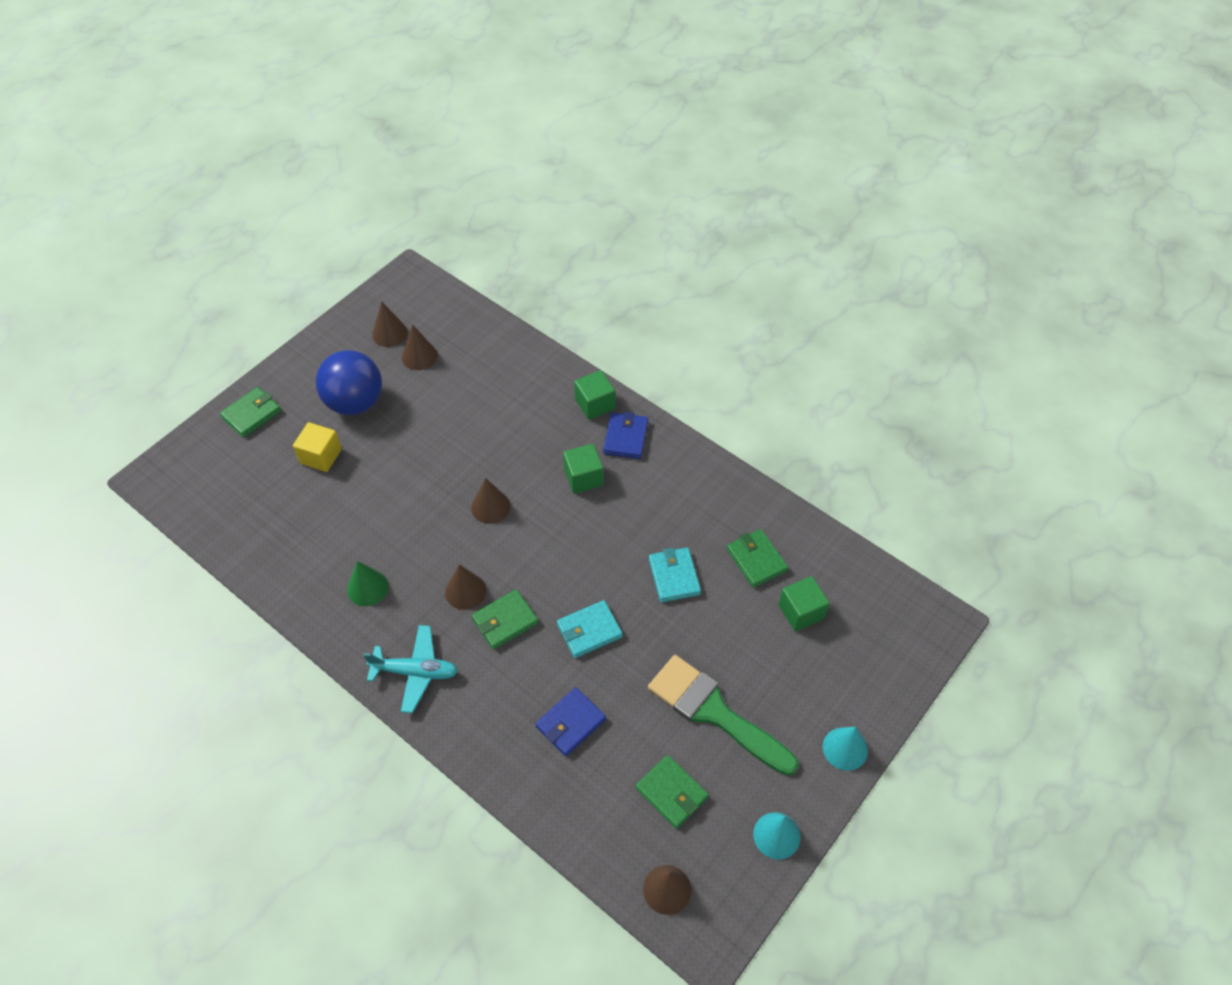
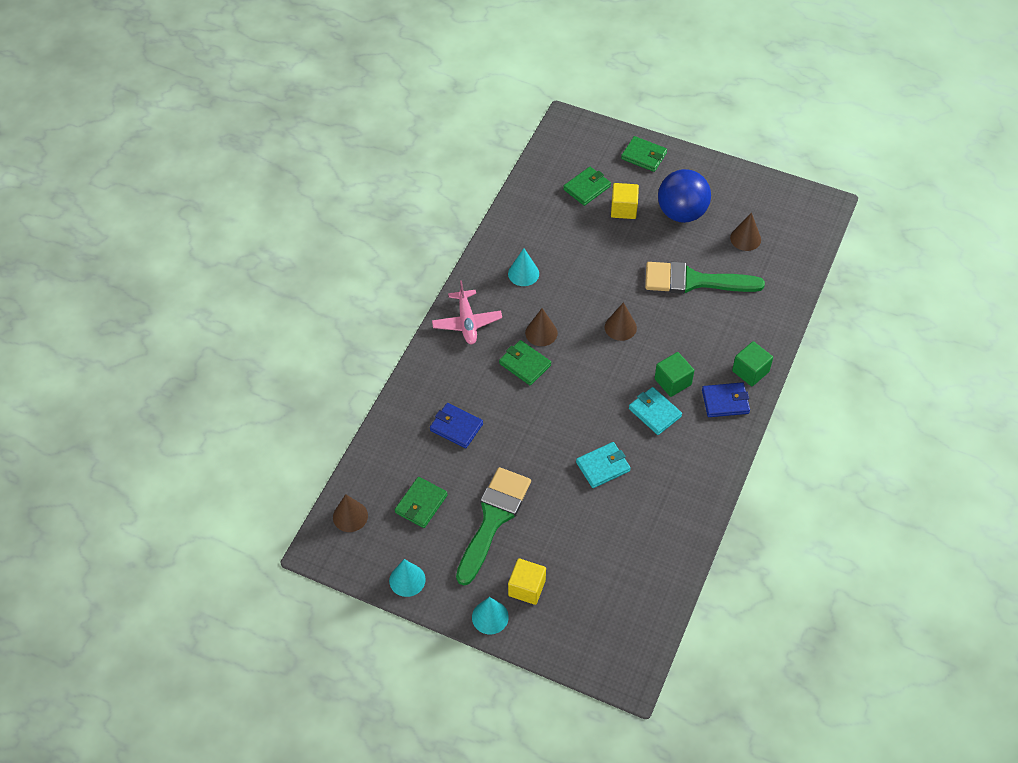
camera: 75 degrees right, 0 degrees up
(367, 588) = (523, 273): green cone -> turquoise cone
(389, 333) = (759, 212): brown cone -> none
(415, 672) = (467, 322): turquoise plane -> pink plane
(455, 419) = (694, 281): none -> green brush
(589, 631) = (535, 420): turquoise wallet -> turquoise wallet (654, 412)
(756, 560) = (640, 523): green wallet -> green wallet (587, 188)
(801, 611) = (602, 565): green cube -> none
(814, 698) = (527, 588): none -> yellow cube

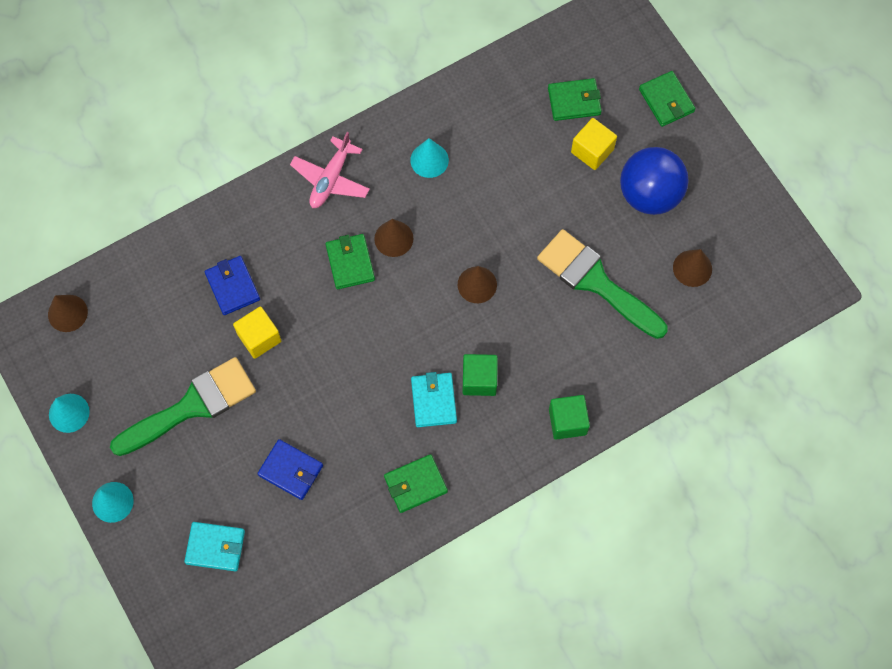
camera: 35 degrees right, 15 degrees up
(421, 504) = (139, 345): green wallet -> green wallet (415, 484)
(527, 588) = (167, 497): yellow cube -> yellow cube (259, 338)
(603, 466) = (336, 423): turquoise wallet -> turquoise wallet (215, 547)
(725, 401) = (513, 437): blue wallet -> blue wallet (291, 470)

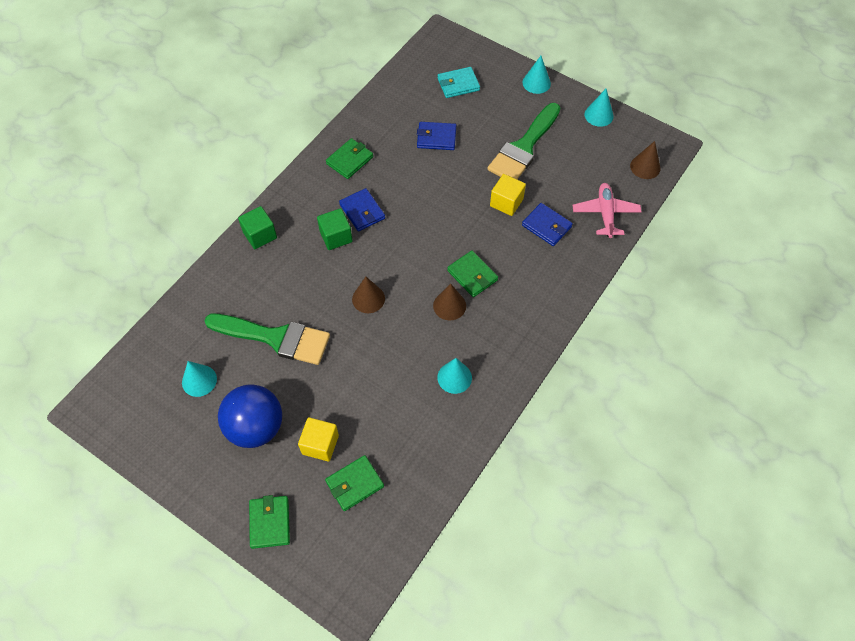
camera: 155 degrees right, 10 degrees down
(331, 179) = (524, 329): pink plane -> pink plane (605, 214)
(433, 401) = (362, 211): turquoise wallet -> blue wallet
(666, 100) = (270, 522): green wallet -> green wallet turned 45 degrees clockwise
(692, 268) = (199, 380): brown cone -> turquoise cone

